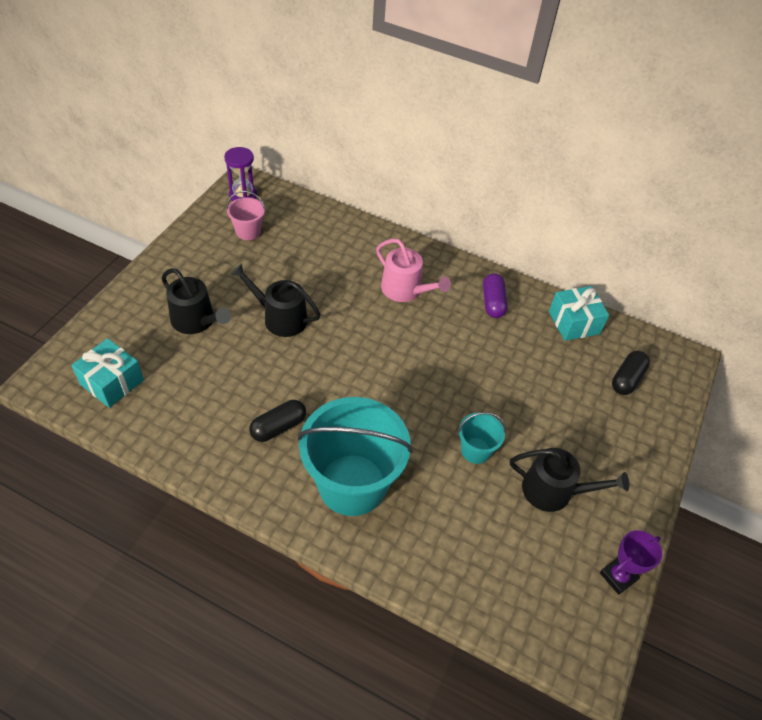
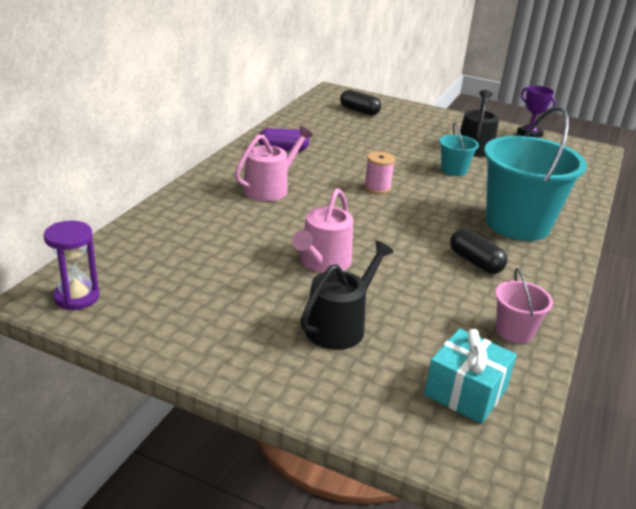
camera: 90 degrees left, 20 degrees down
(248, 231) = (162, 290): pink bucket -> pink bucket (514, 331)
(280, 318) = (323, 262): black watering can -> pink watering can
(419, 371) = (377, 188): none -> pink spool
(574, 322) = (303, 121): turquoise gift -> none

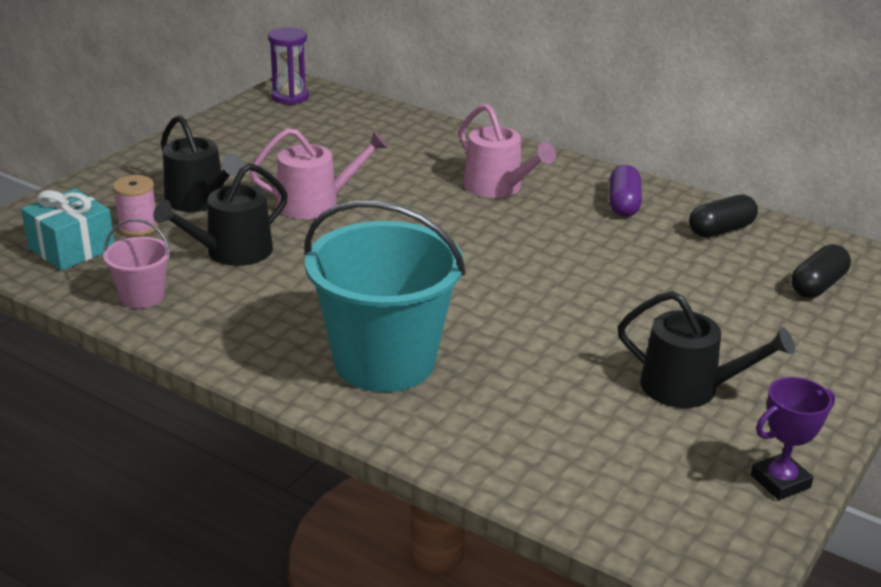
camera: 100 degrees right, 0 degrees up
(323, 262) = (316, 203): pink watering can -> pink watering can turned 135 degrees clockwise
(377, 188) = (503, 261): pink spool -> pink spool (138, 227)
(422, 295) = (232, 252): none -> black watering can
(453, 170) = (575, 340): turquoise bucket -> none
(475, 262) = (290, 301): black capsule -> black capsule (721, 230)

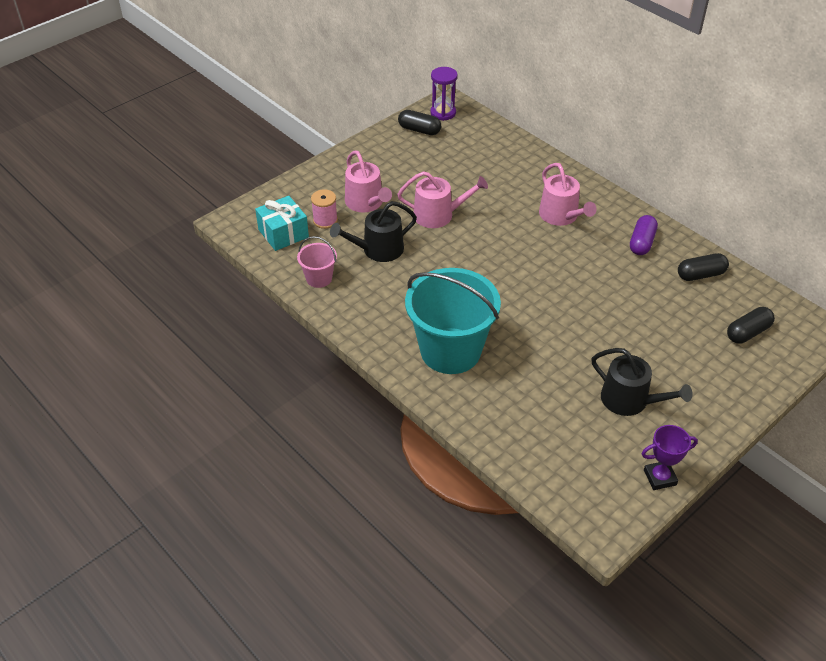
camera: 15 degrees right, 15 degrees up
(200, 201) = (366, 203): black watering can -> pink watering can
(260, 116) = (419, 130): none -> black capsule

